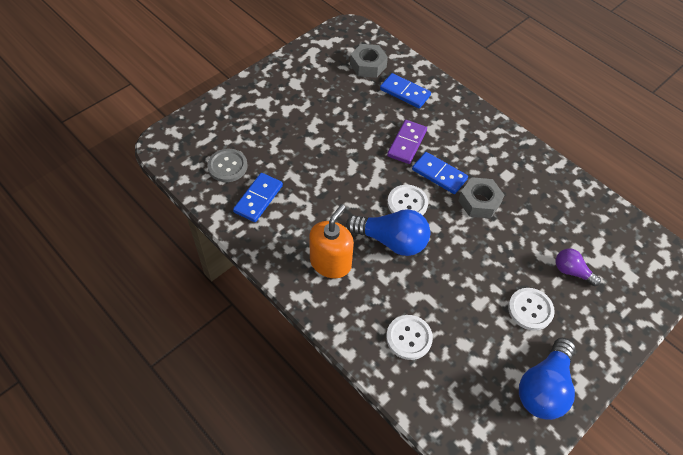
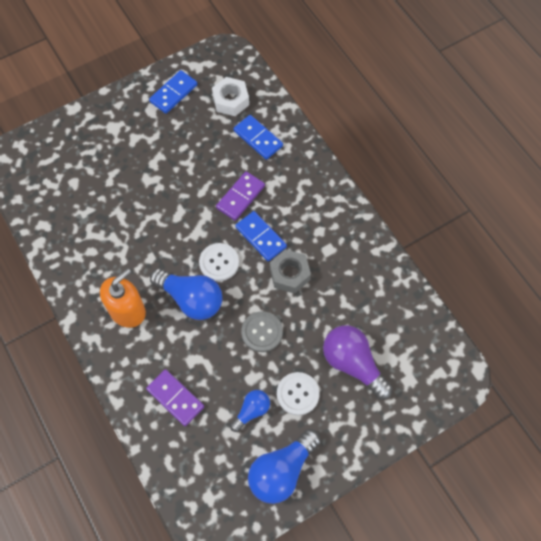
camera: 15 degrees right, 10 degrees up
(227, 166) = (61, 192): grey button -> grey button (262, 332)
(258, 199) = (80, 232): blue domino -> blue domino (173, 93)
(368, 65) = (231, 100): grey nut -> white nut
(409, 338) = (175, 398): white button -> purple domino
(491, 335) = (251, 411): none -> blue light bulb
(571, 271) = (353, 364): purple light bulb -> purple light bulb, size x1.77

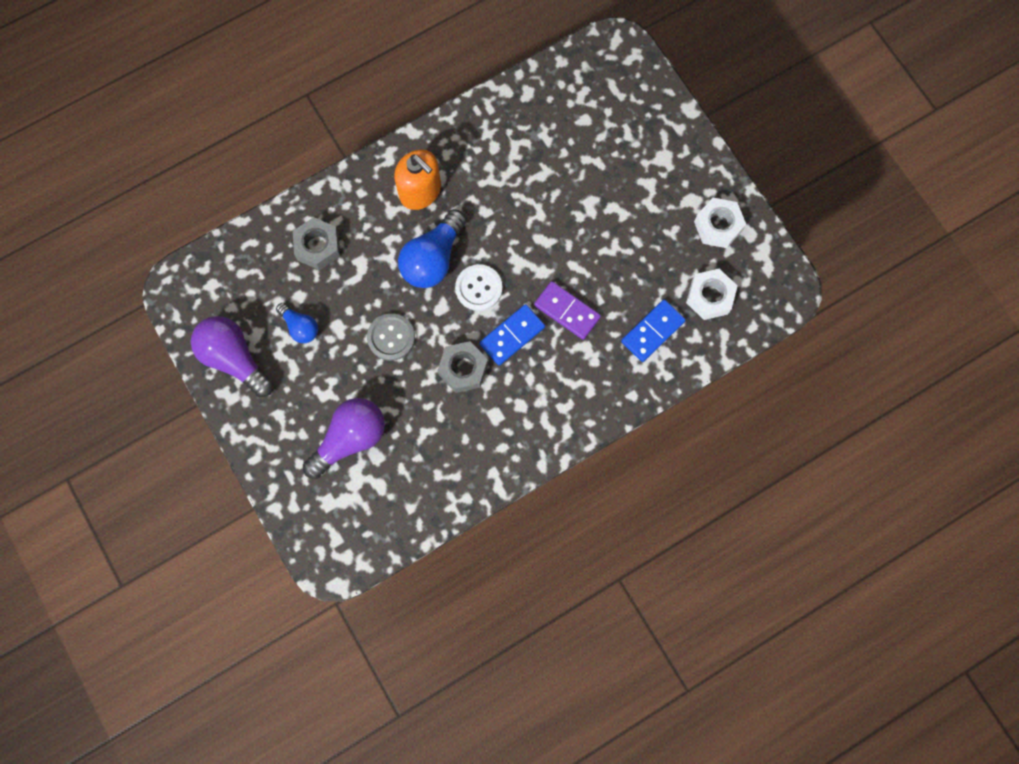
camera: 90 degrees right, 10 degrees up
(173, 93) = (718, 226): blue domino -> white nut
(175, 398) = (318, 247): purple domino -> grey nut
(281, 471) = (234, 358): blue light bulb -> purple light bulb
(297, 394) = (317, 376): white button -> none

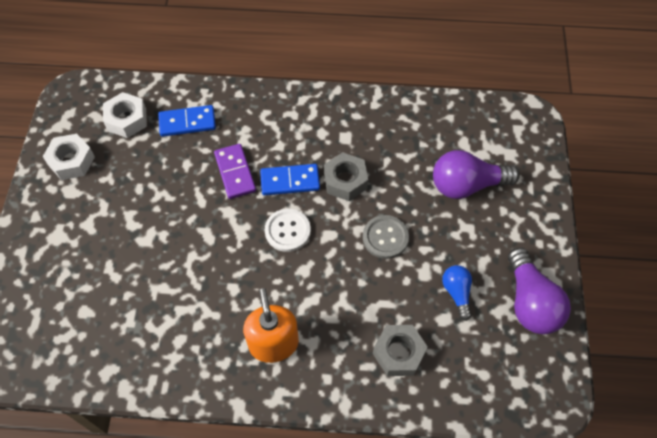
camera: 145 degrees left, 15 degrees down
(433, 259) = (306, 277): blue light bulb -> none

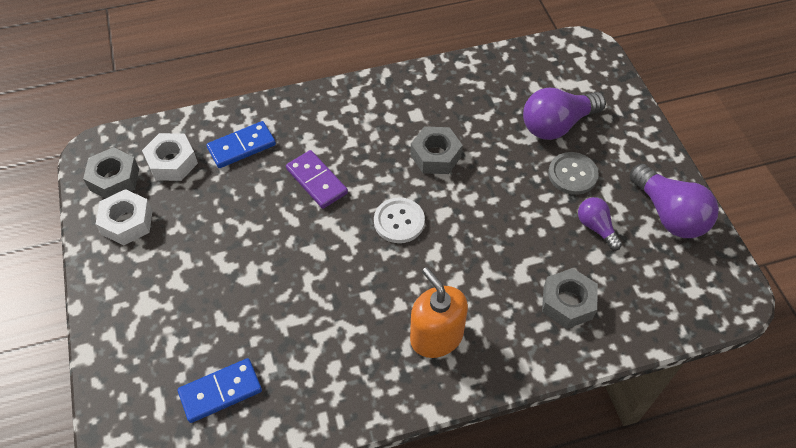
camera: 20 degrees left, 5 degrees down
(77, 120) = (114, 179): none -> grey nut
(290, 181) = (379, 173): blue domino -> blue domino (220, 392)
(385, 237) = (501, 197): grey button -> grey button (572, 174)
(457, 293) = (596, 227): blue light bulb -> purple light bulb

